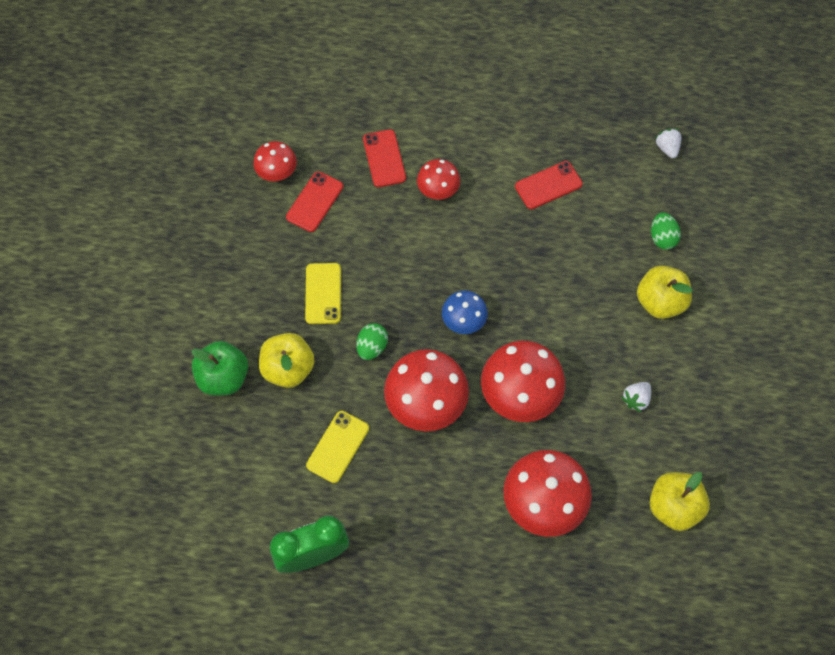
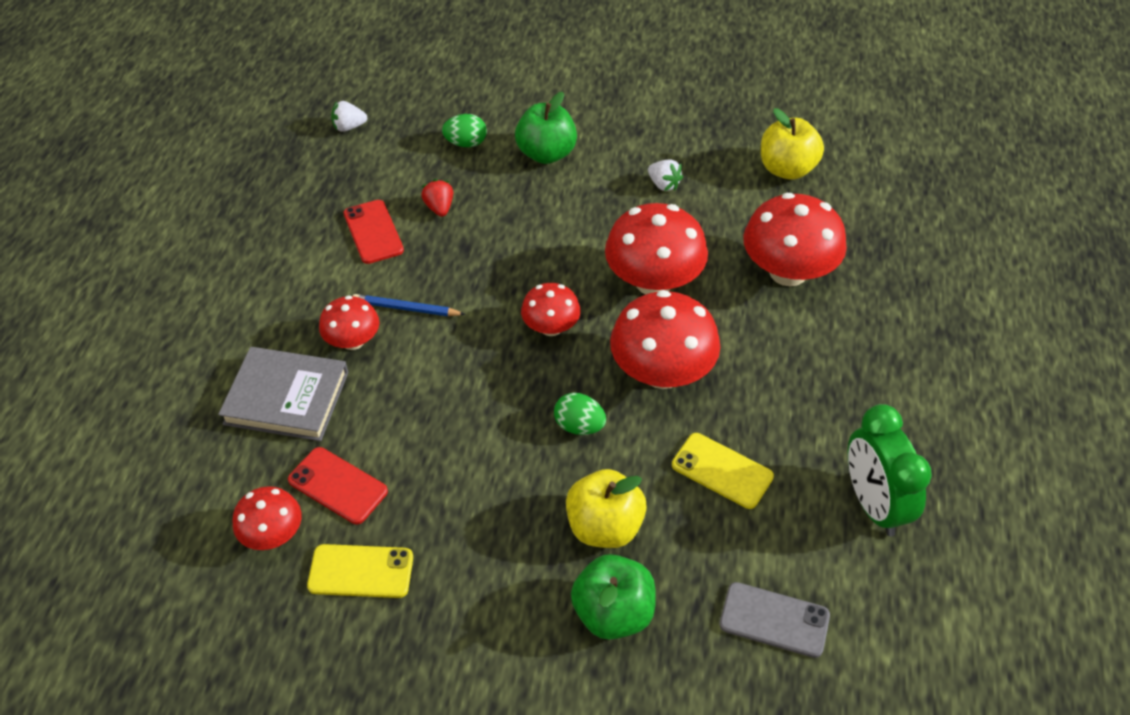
camera: 85 degrees left, 15 degrees down
(219, 480) = (774, 620): none -> grey phone
(323, 293) = (491, 480): yellow phone -> yellow phone (361, 571)
(384, 158) = (286, 398): red phone -> grey book
(463, 321) = (551, 327): blue mushroom -> red mushroom
(472, 219) = (406, 308): none -> blue pencil
(581, 228) = (439, 208): none -> red strawberry
(660, 302) = (546, 154): yellow apple -> green apple

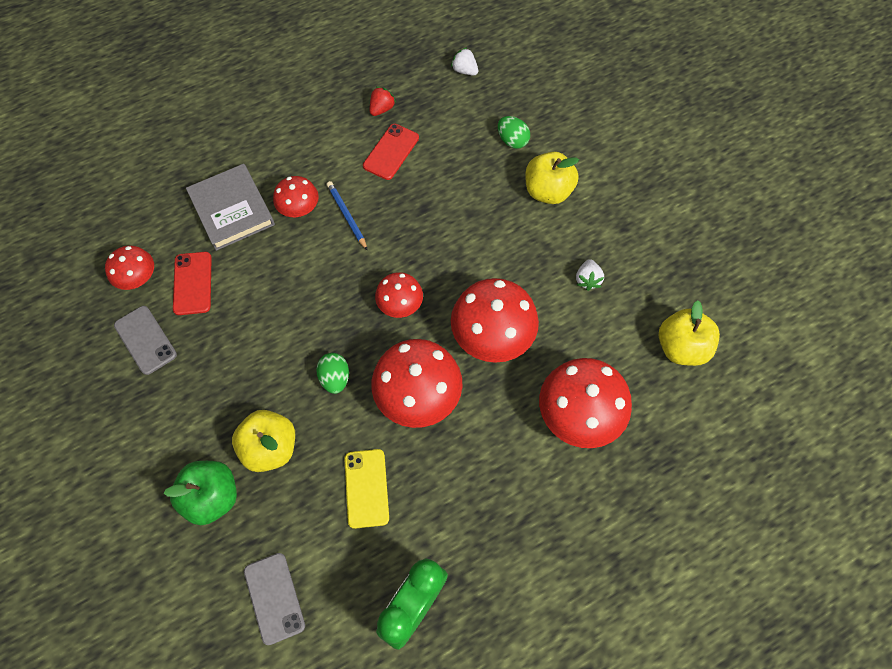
camera: 50 degrees right, 15 degrees up
(361, 571) = (145, 340): yellow phone -> grey phone
(439, 208) = (443, 170): red strawberry -> red strawberry (382, 109)
(546, 154) = (547, 191): green apple -> yellow apple

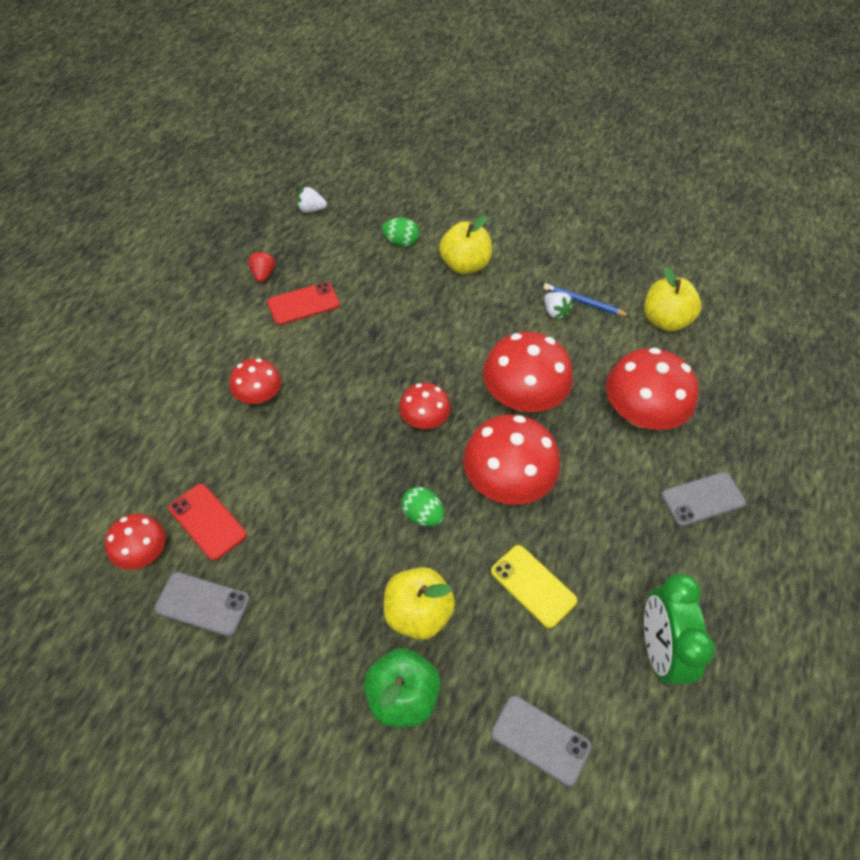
camera: 40 degrees left, 10 degrees down
(232, 210) = (190, 433): grey book -> none
(347, 216) = (310, 376): blue pencil -> blue pencil (583, 302)
(391, 152) = (303, 304): red phone -> red phone turned 75 degrees clockwise
(562, 520) = (702, 499): none -> grey phone

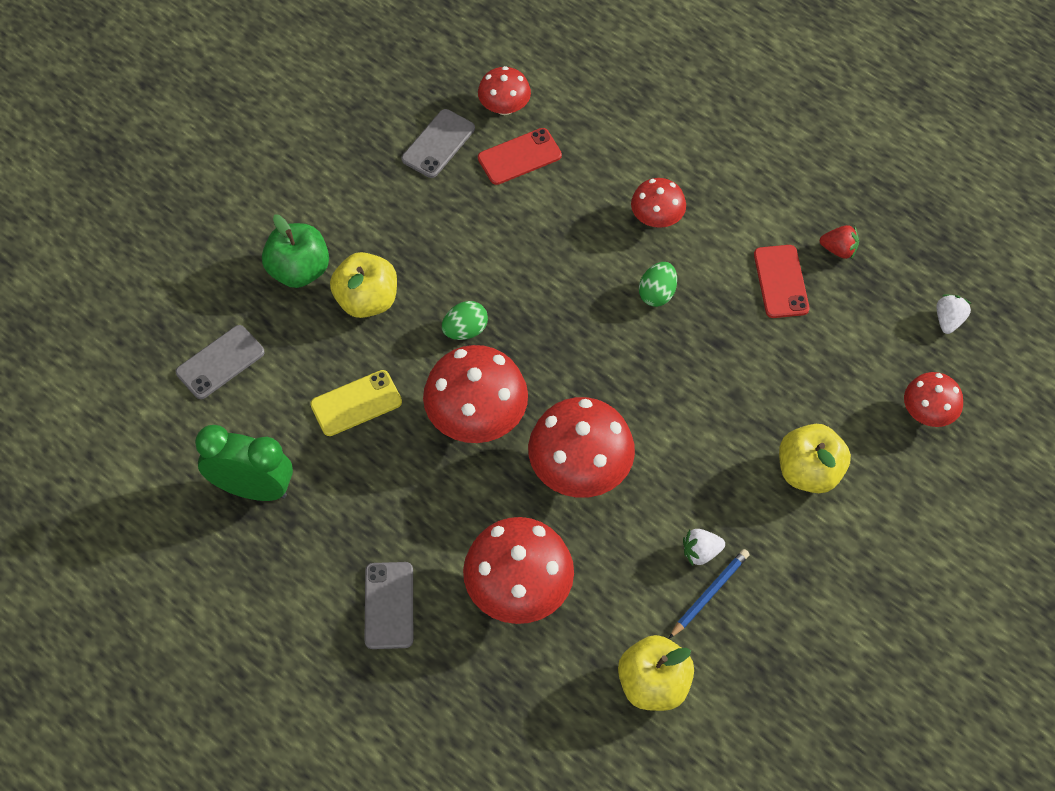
camera: 110 degrees right, 5 degrees up
(401, 242) = (866, 409): green egg -> green egg (657, 293)
(424, 420) = (579, 362): red mushroom -> red mushroom (928, 412)

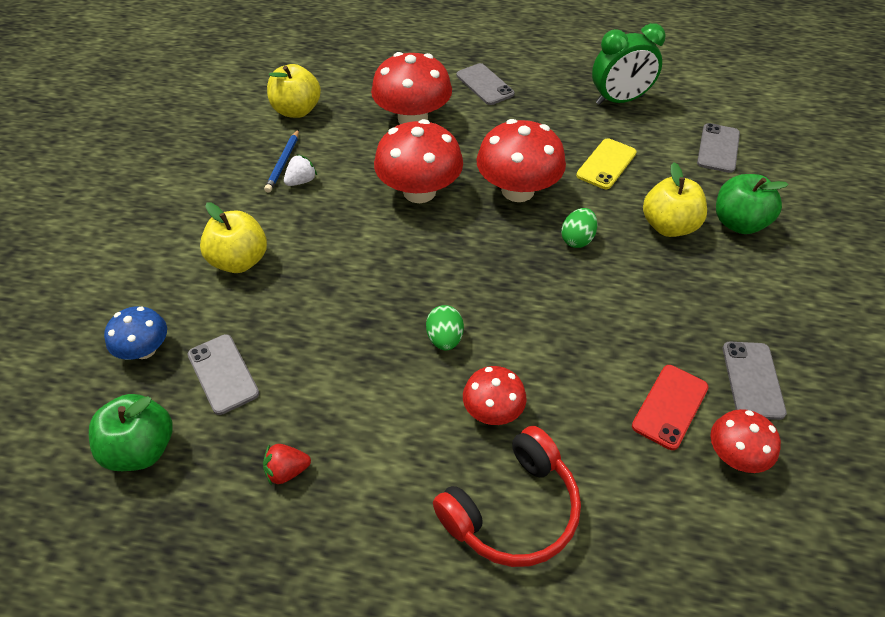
camera: 150 degrees right, 10 degrees down
(688, 149) = (512, 510): none -> red headphones
(781, 282) = (334, 406): red phone -> none
(863, 354) = (223, 374): none -> grey phone
(928, 412) = (145, 349): red mushroom -> blue mushroom
(948, 320) = (141, 449): white strawberry -> green apple

